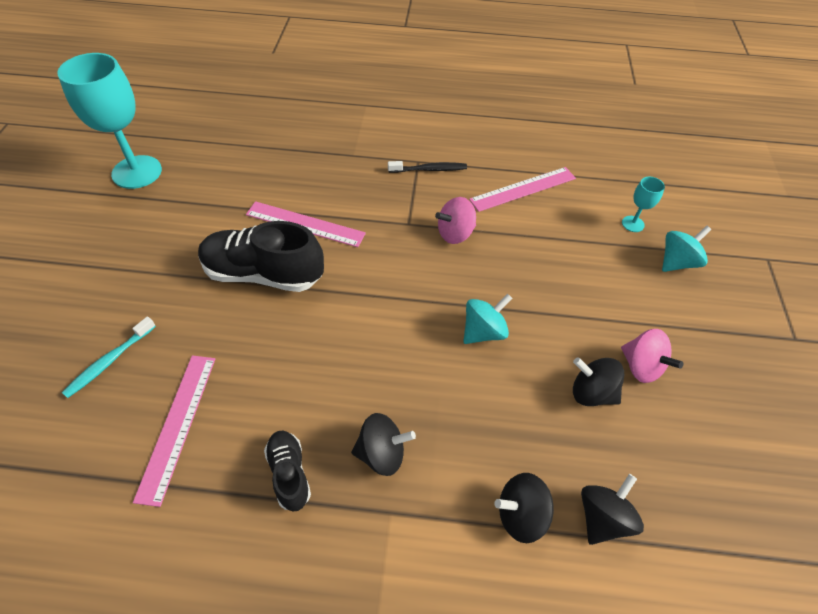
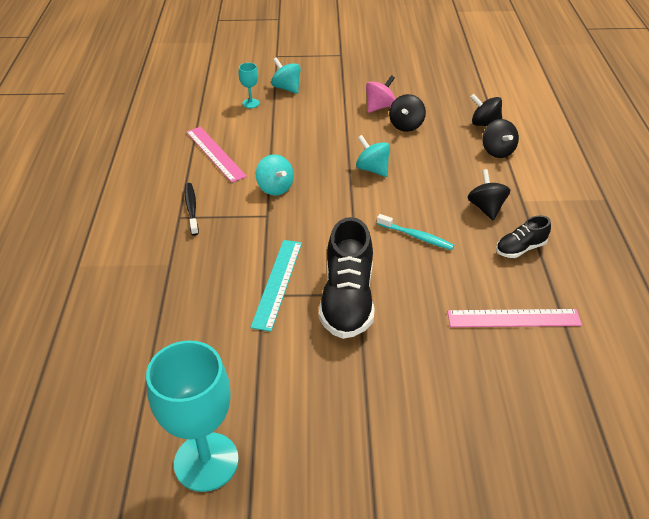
camera: 95 degrees left, 10 degrees down
(110, 361) = (476, 385): turquoise toothbrush -> turquoise toothbrush (416, 236)
(305, 224) = (277, 283): pink ruler -> turquoise ruler
(455, 234) = (275, 188): pink spinning top -> turquoise spinning top

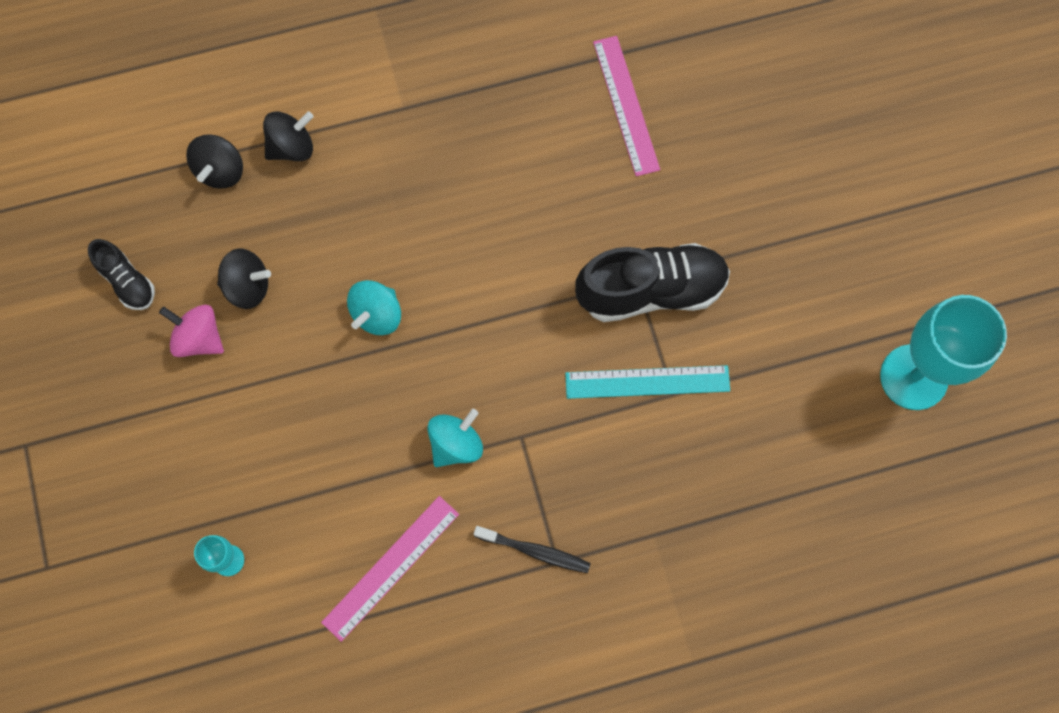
camera: 105 degrees left, 30 degrees up
(191, 209) = (534, 551): black toothbrush -> black toothbrush turned 135 degrees counterclockwise
(286, 88) = (165, 512): turquoise spinning top -> none
(416, 236) = (513, 230): turquoise toothbrush -> none
(486, 208) = (431, 151): black spinning top -> none
(520, 248) = (503, 105): black shoe -> black shoe (127, 281)

